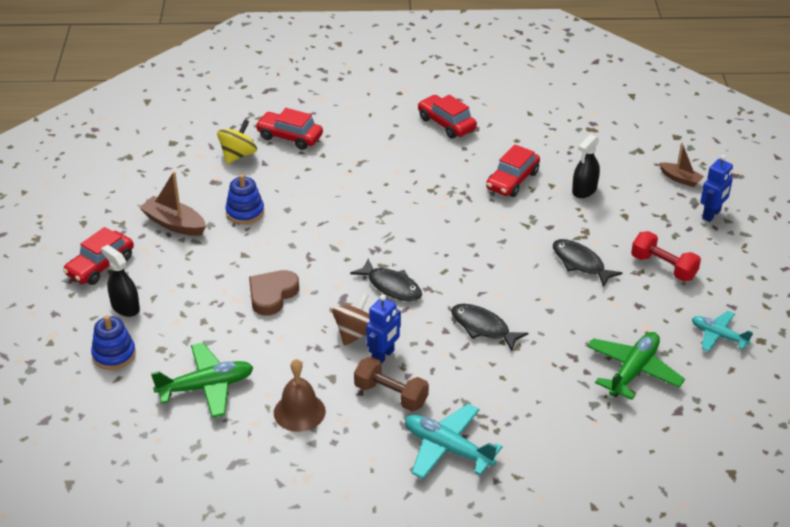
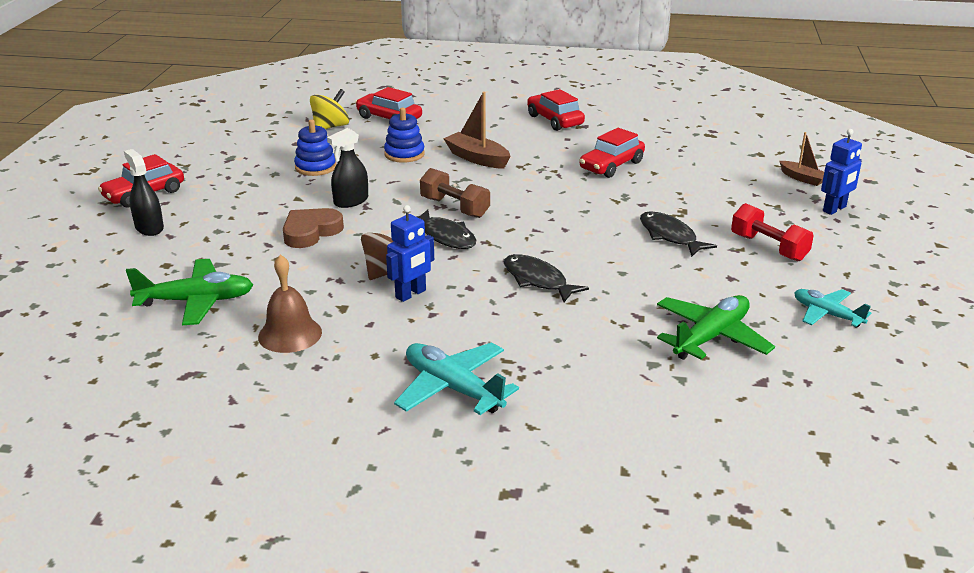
camera: 10 degrees right, 10 degrees down
(114, 355) = (113, 264): blue stacking toy -> blue stacking toy (404, 154)
(174, 224) = (238, 170): brown boat -> brown boat (477, 158)
(391, 395) = (405, 330): brown dumbbell -> brown dumbbell (454, 208)
(584, 190) = (690, 179): black spray bottle -> black spray bottle (351, 201)

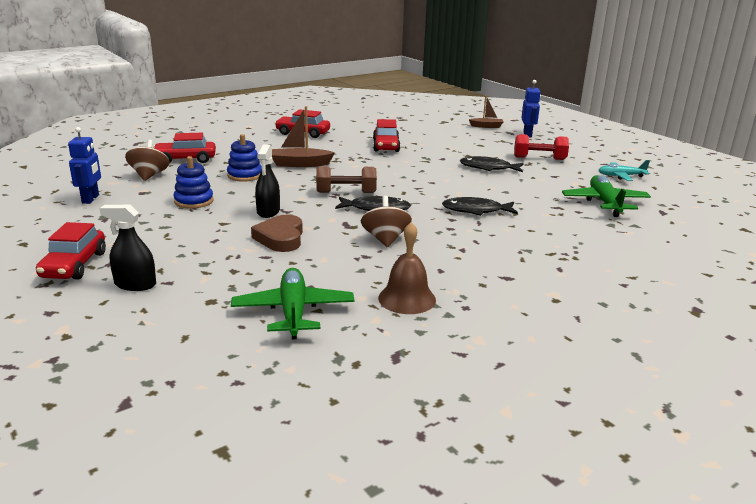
camera: 45 degrees left, 5 degrees down
(196, 301) = (293, 312): green plane -> green plane turned 45 degrees counterclockwise
(330, 127) = (149, 175): yellow spinning top -> brown spinning top
(411, 294) = (427, 245): blue robot -> blue robot (91, 199)
(453, 388) = (560, 279): turquoise plane -> none

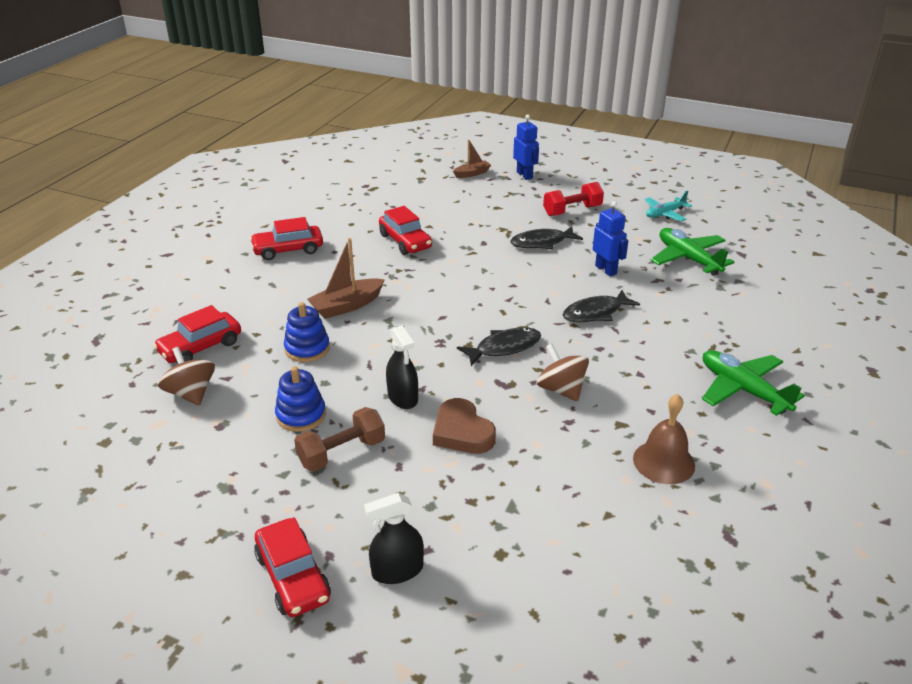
camera: 30 degrees left, 10 degrees up
(91, 199) = (169, 464): blue robot -> blue robot (606, 270)
(293, 312) = (590, 528): green plane -> green plane (743, 390)
(346, 192) = (448, 334): brown dumbbell -> brown dumbbell (342, 452)

